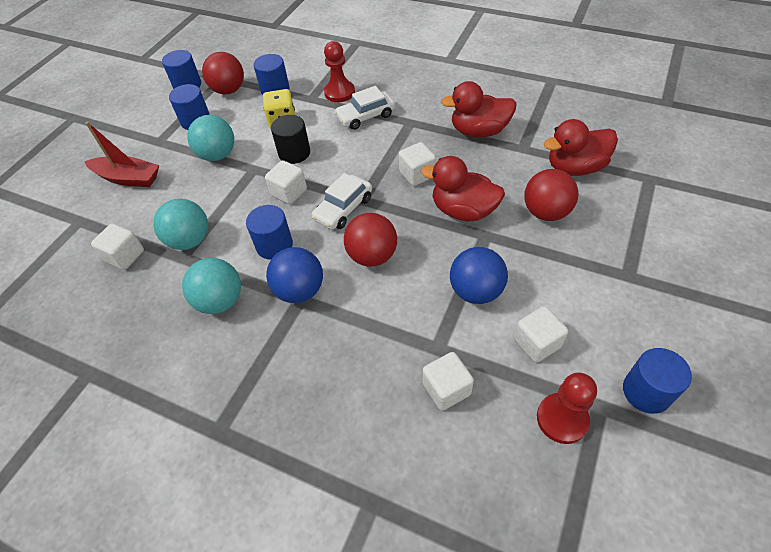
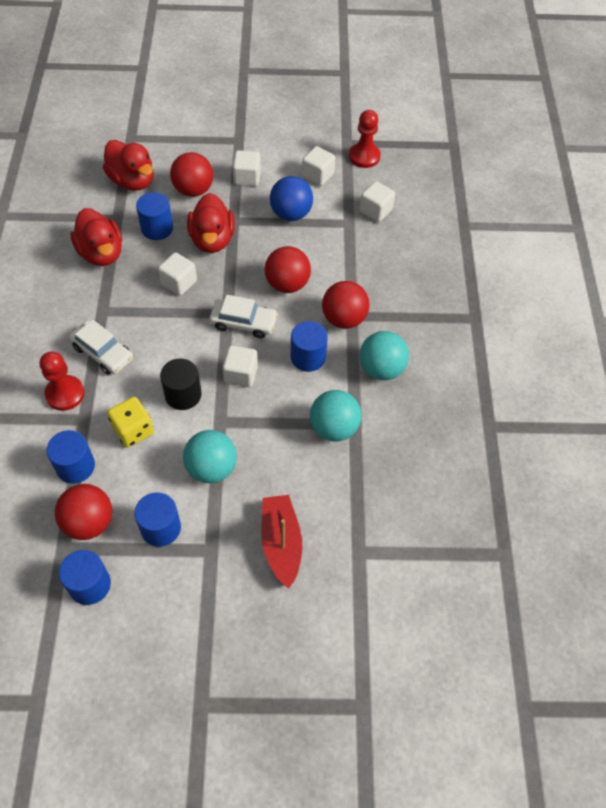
camera: 120 degrees left, 5 degrees up
(125, 256) = (377, 474): white cube -> white cube (247, 178)
(300, 290) = (344, 319): blue ball -> red ball
(646, 391) = (326, 125): blue cylinder -> blue cylinder (157, 228)

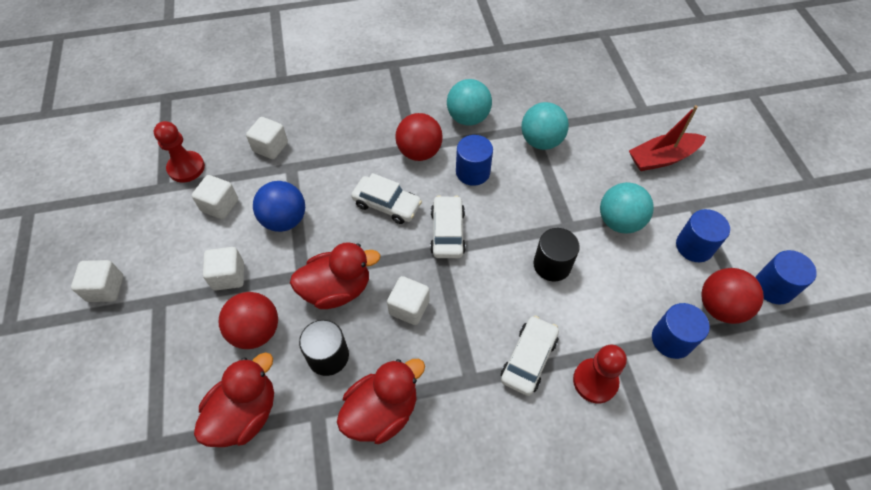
camera: 100 degrees left, 0 degrees up
(133, 430) = (609, 298): yellow dice -> none
(157, 228) = (328, 356): blue cylinder -> black cylinder
(241, 374) = (510, 221): white cube -> white cube (105, 288)
(287, 284) = (387, 204): red ball -> white car

